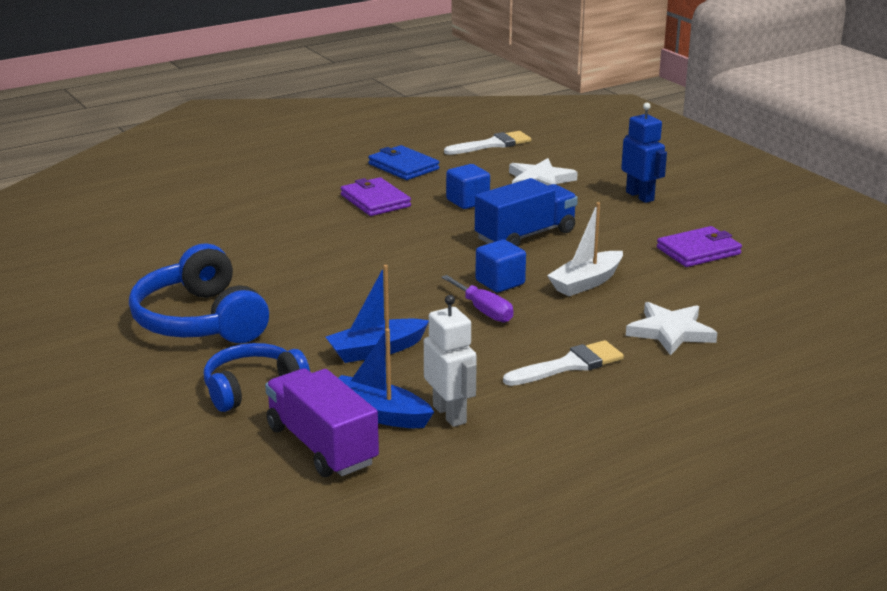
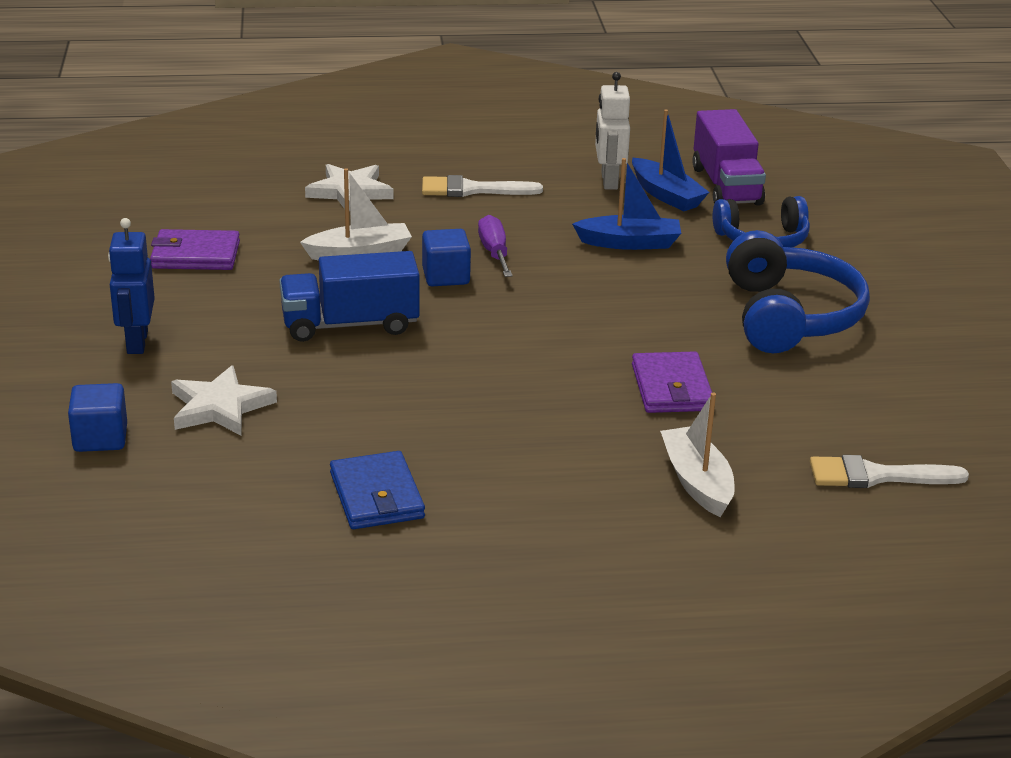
camera: 155 degrees left, 5 degrees up
(225, 208) = (697, 482): none -> white boat
(375, 201) = (478, 435): purple wallet -> purple wallet (671, 388)
(467, 201) = (358, 397): blue cube -> blue cube (100, 438)
(492, 144) = (189, 507): white brush -> white brush (876, 476)

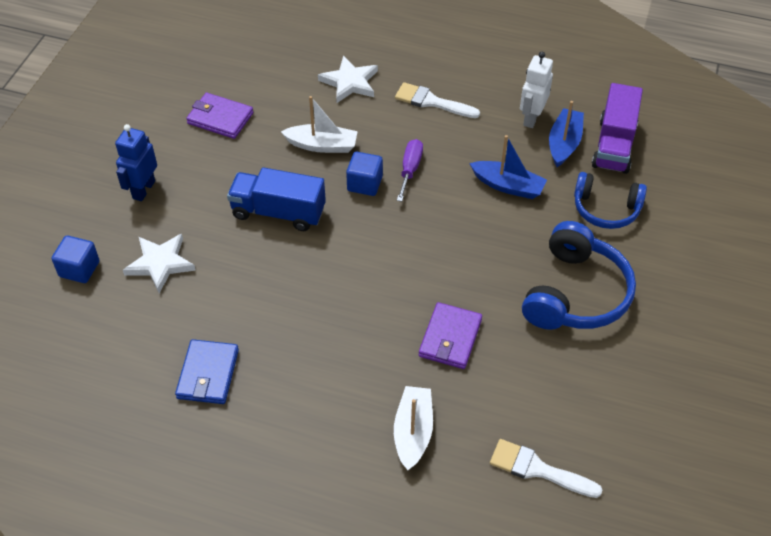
camera: 25 degrees right, 20 degrees up
(666, 195) = (564, 143): blue boat -> blue boat turned 150 degrees counterclockwise

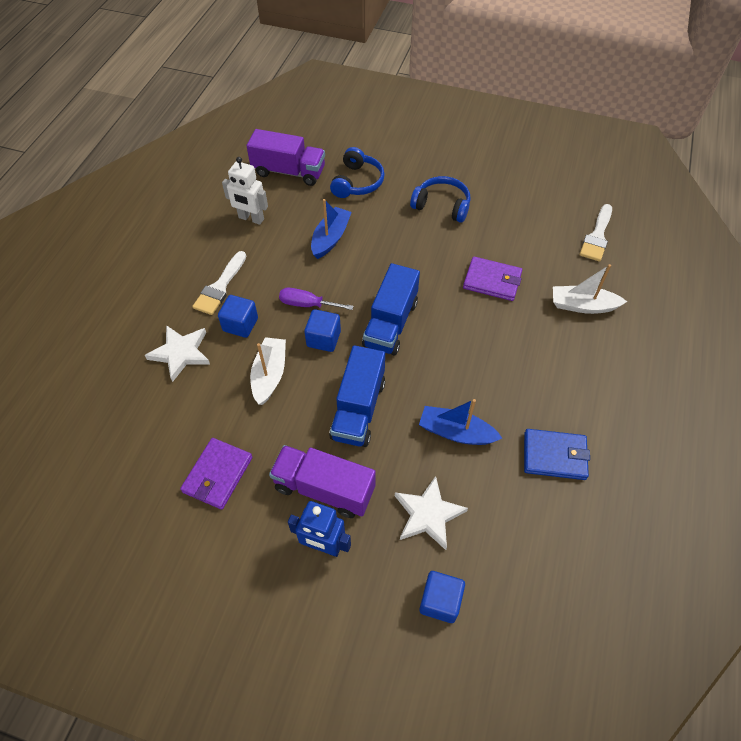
camera: 90 degrees left, 5 degrees up
(197, 189) = (324, 489): none -> purple truck
(383, 120) = (240, 324): none -> blue cube
(384, 239) = (390, 323): none -> blue truck
(564, 143) = (284, 200): blue boat -> blue boat (456, 432)
(576, 294) = (442, 205): blue headphones -> blue headphones, size x0.65

